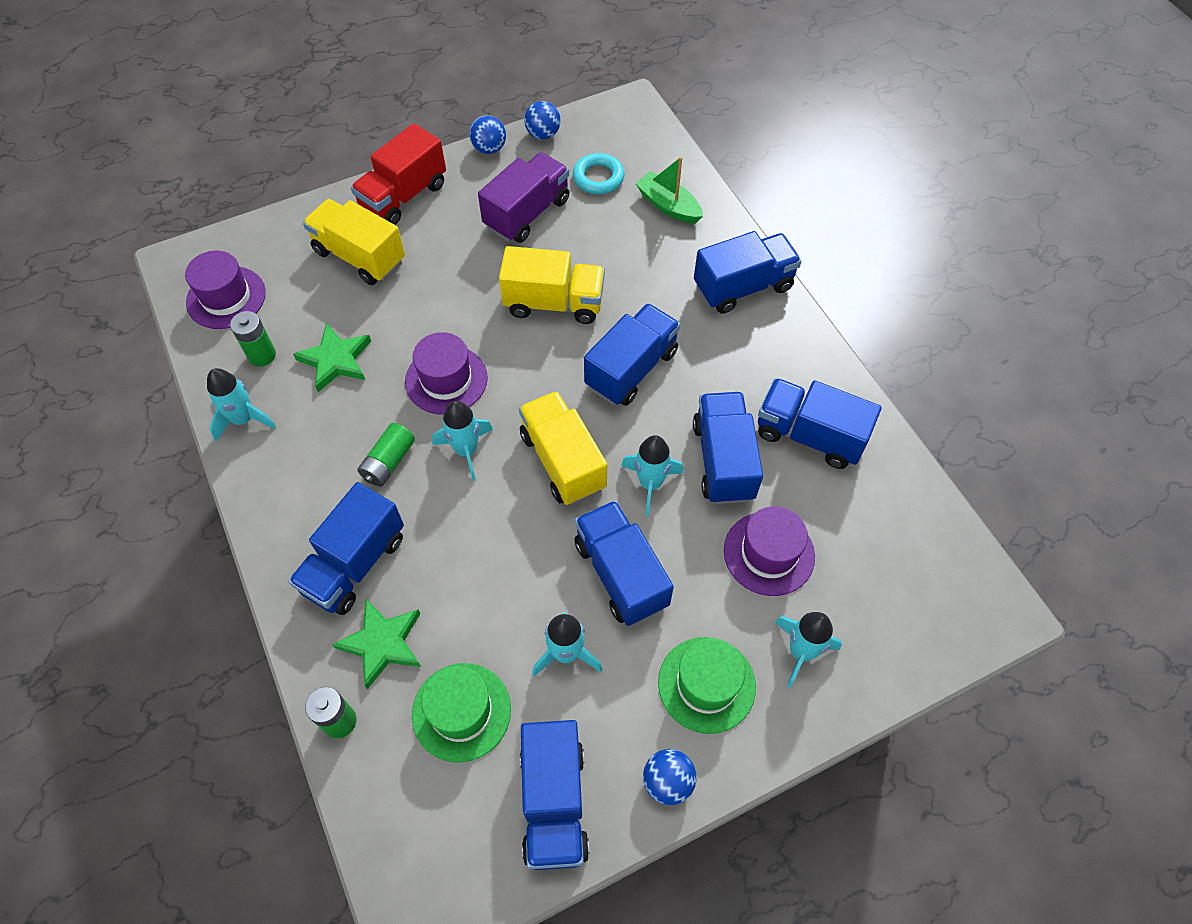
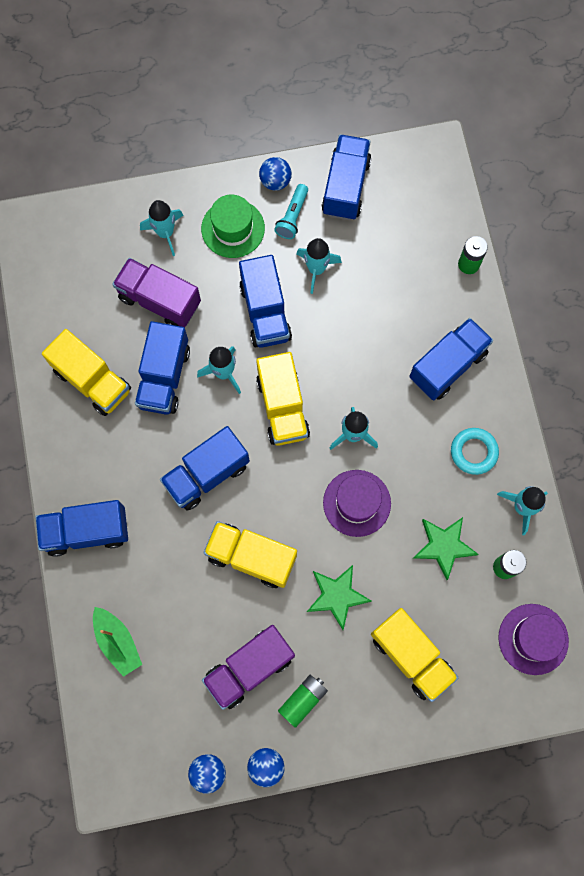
camera: 165 degrees left, 15 degrees up
(382, 643) = (435, 306): green star -> green star (337, 596)
(389, 462) = (413, 440): green battery -> green battery (303, 700)
(403, 196) = (360, 722): red truck -> none
(461, 712) = (391, 251): green hat -> none
(598, 178) = (171, 696): turquoise ring -> turquoise ring (473, 452)
(624, 728) = (292, 216): none -> turquoise flashlight
(769, 553) = (159, 301): purple hat -> purple truck
(809, 435) = (92, 381): blue truck -> yellow truck

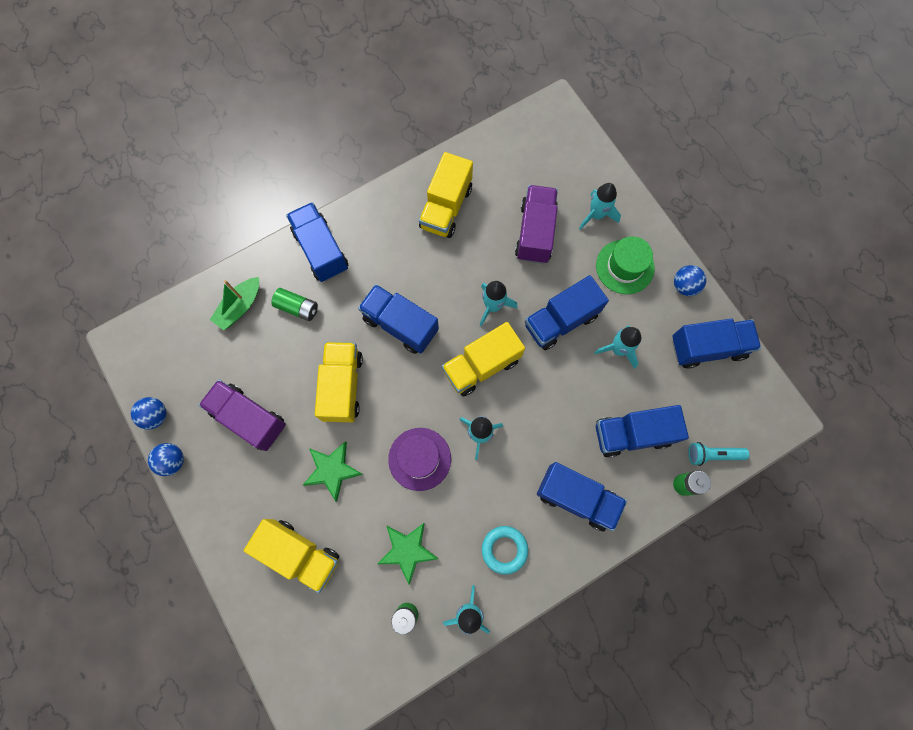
camera: 70 degrees right, 0 degrees up
(164, 377) = (470, 261): blue truck -> blue truck (632, 434)
(292, 216) = (658, 312): turquoise flashlight -> turquoise flashlight (713, 454)
(303, 700) = (235, 472): green battery -> green battery (297, 307)
(411, 656) = (300, 554): yellow truck -> yellow truck turned 90 degrees counterclockwise
(533, 639) = (349, 664): purple hat -> none

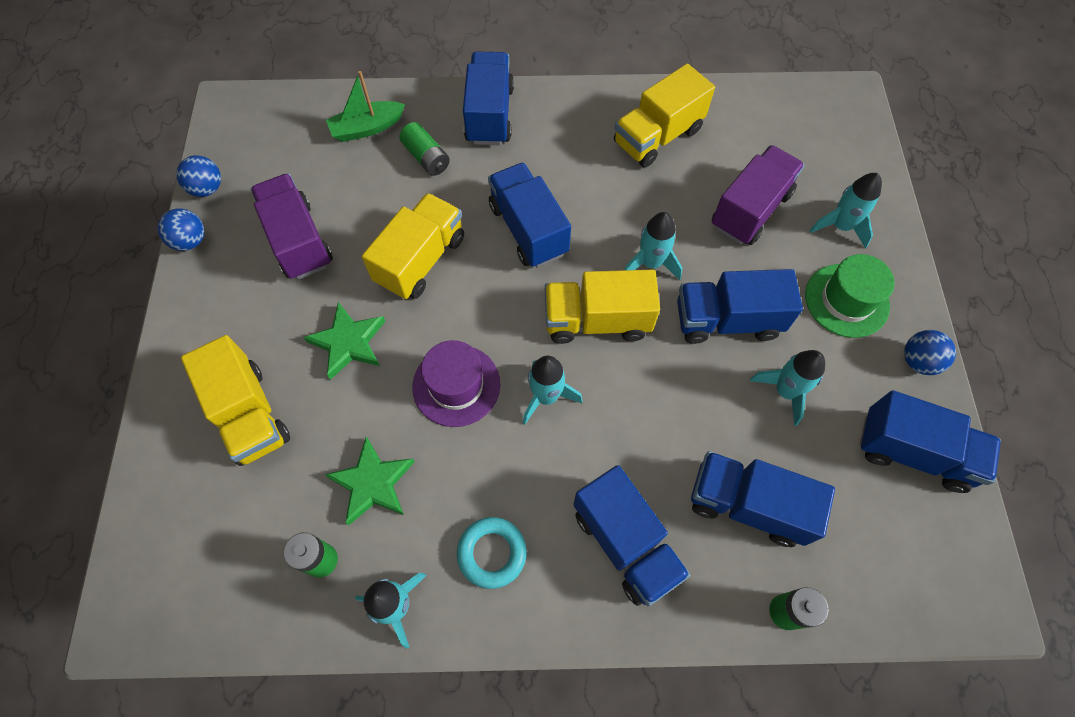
camera: 30 degrees right, 10 degrees down
(713, 454) = (850, 595): turquoise flashlight -> none

